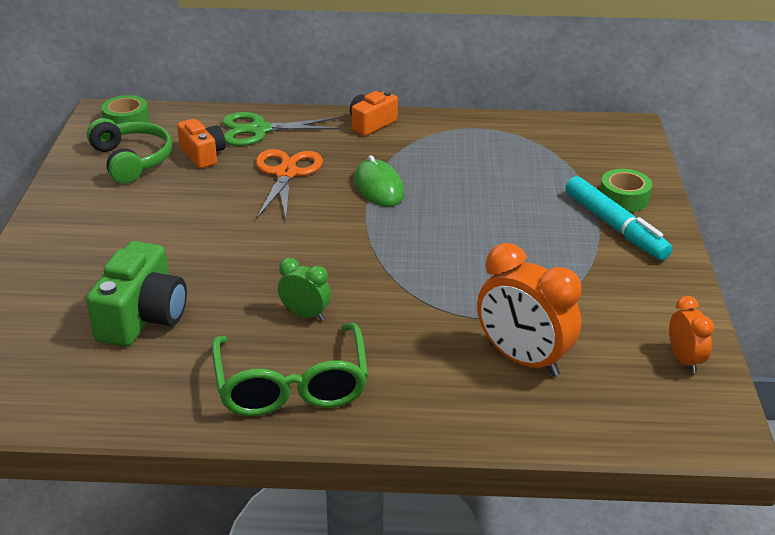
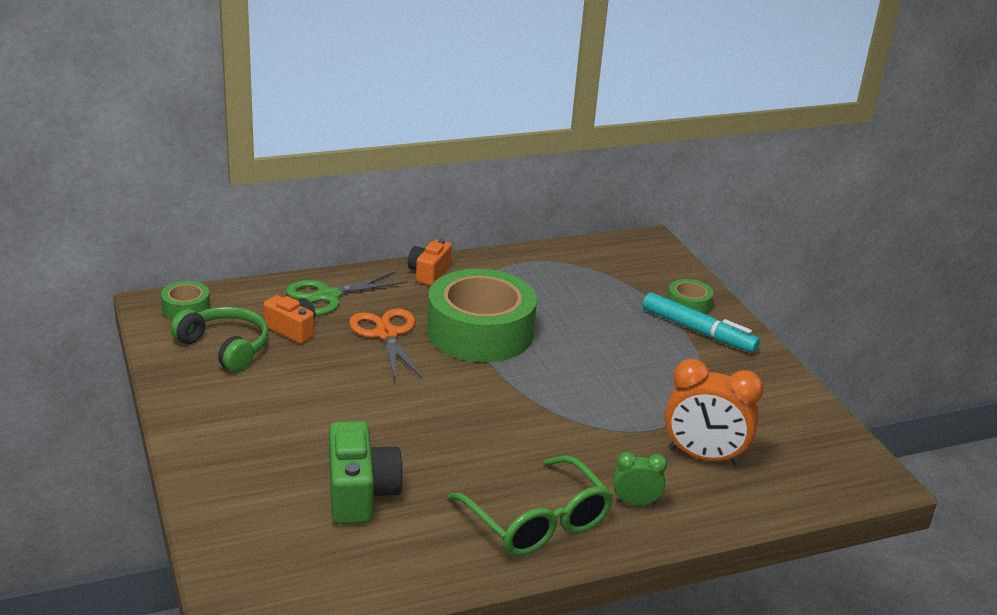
camera: 25 degrees left, 5 degrees down
(305, 314) = (503, 459): green clock -> green clock (635, 503)
(378, 187) = (480, 332): green mouse -> green tape
(684, 360) = (819, 430): orange clock -> none

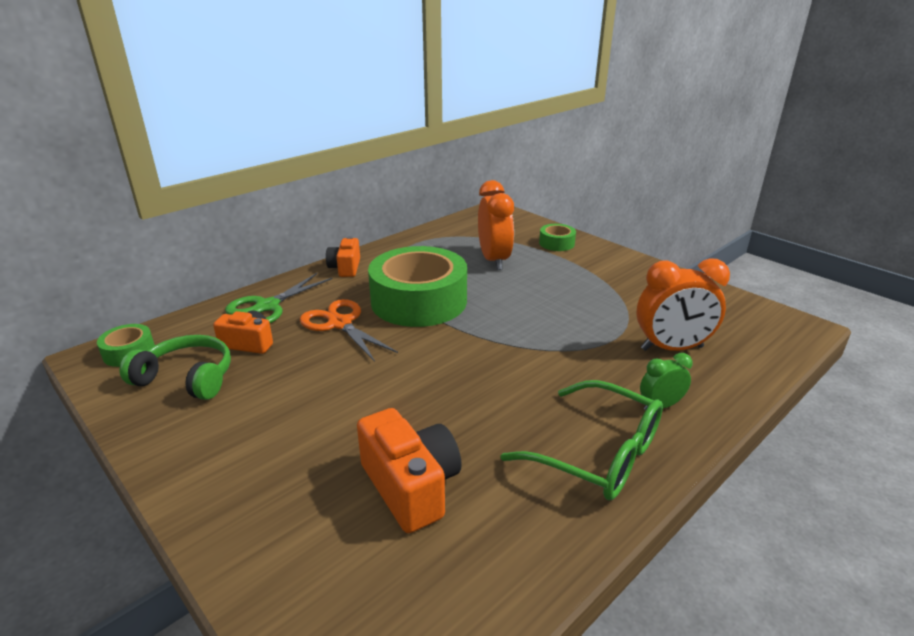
camera: 20 degrees left, 0 degrees up
(360, 493) = (411, 486): green camera -> orange camera
(596, 307) = (494, 260): none -> orange clock
(698, 331) = (579, 258): turquoise marker -> none

